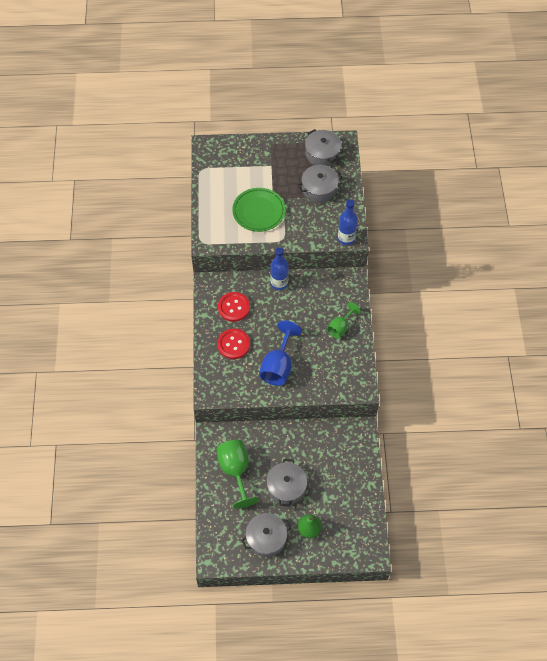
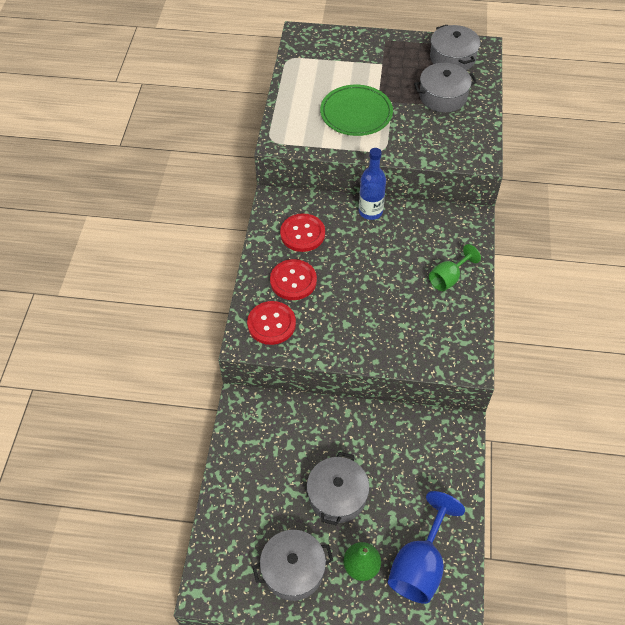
camera: 10 degrees right, 5 degrees down
(224, 378) = (271, 324): none -> red button
(235, 471) = (266, 460): green goblet -> none
(278, 366) = (352, 317): blue goblet -> blue goblet (420, 564)
(346, 238) = (472, 158): blue bottle -> none

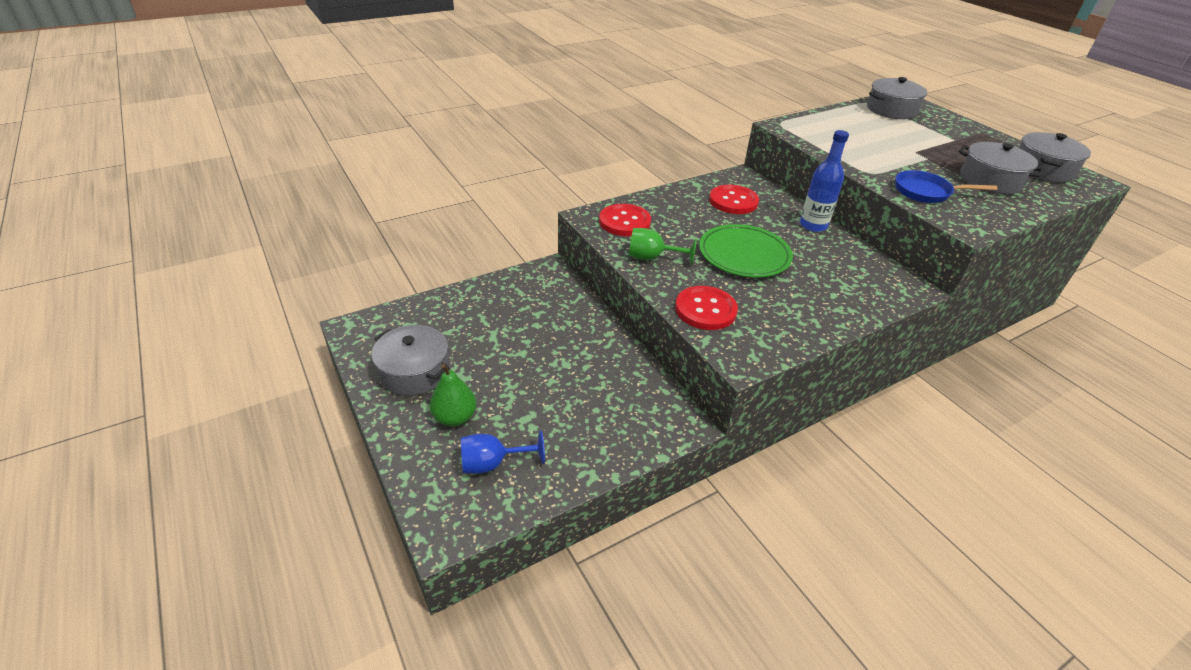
camera: 50 degrees right, 15 degrees down
(293, 281) = (681, 215): red button -> red button (705, 310)
(337, 495) = (516, 366): grey pot -> grey pot (891, 110)
(356, 113) = (880, 147): green plate -> green plate (744, 255)
(420, 564) = (492, 463): blue goblet -> blue goblet, size x0.62
(429, 142) = (926, 192): none -> blue pan
(448, 278) = (819, 300): green goblet -> green goblet (652, 257)

